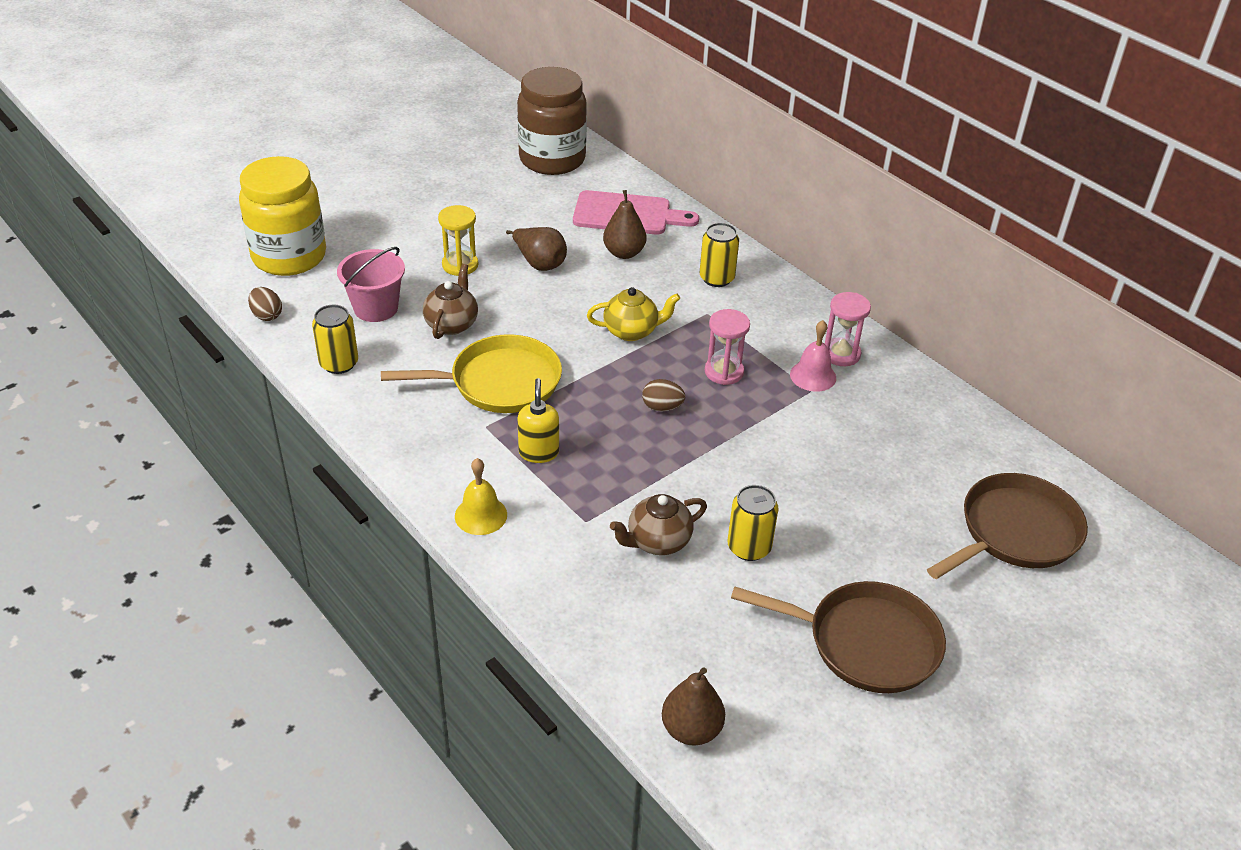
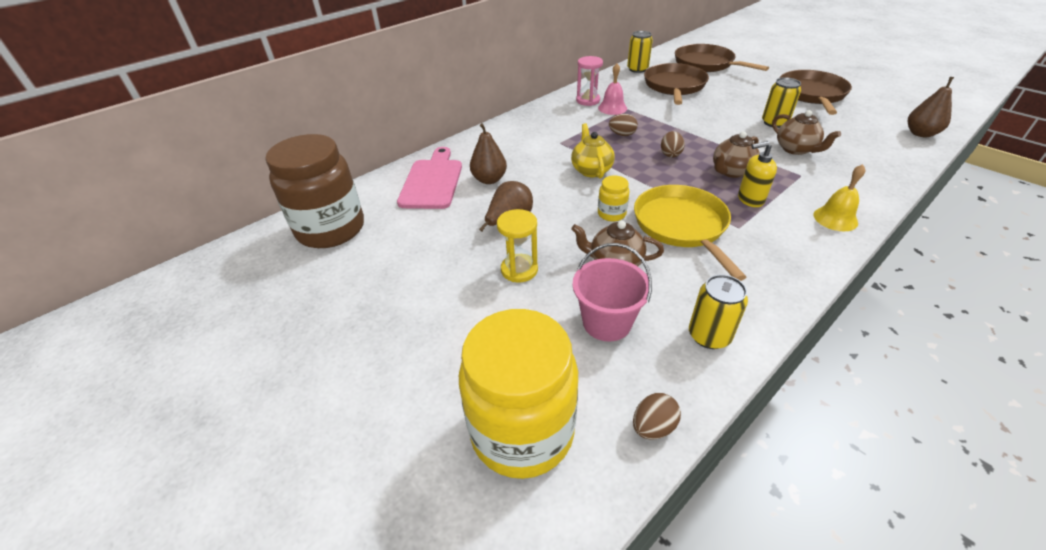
camera: 90 degrees left, 0 degrees up
(535, 334) = (611, 214): none -> yellow jar
(606, 454) = (731, 171): none -> brown teapot
(716, 278) = (517, 140): yellow can -> yellow can (637, 69)
(724, 372) = (622, 134): pink hourglass -> brown egg
(900, 462) = (674, 86): none -> brown pan

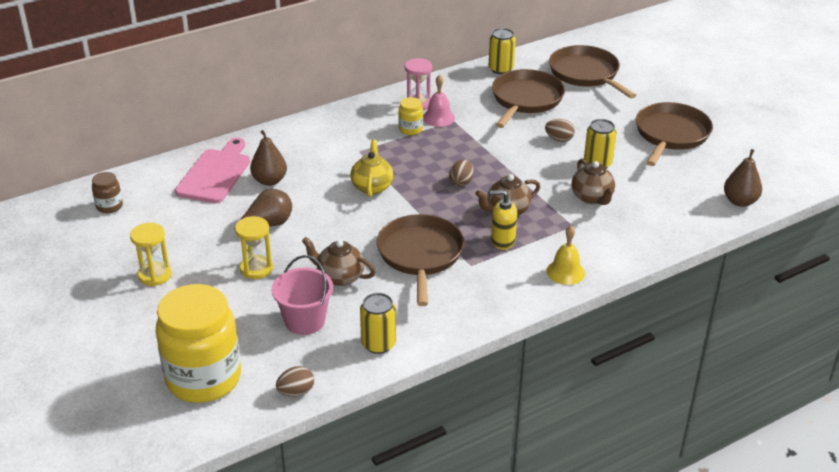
camera: 10 degrees right, 5 degrees down
(331, 229) = (109, 206): brown jar -> brown jar, size x0.42
(406, 298) = (155, 275): none -> yellow hourglass
(611, 214) = (364, 233): yellow jar -> yellow jar (410, 129)
(622, 134) = (427, 152): brown egg -> brown egg (559, 139)
(682, 226) = (420, 255): yellow pan -> brown pan

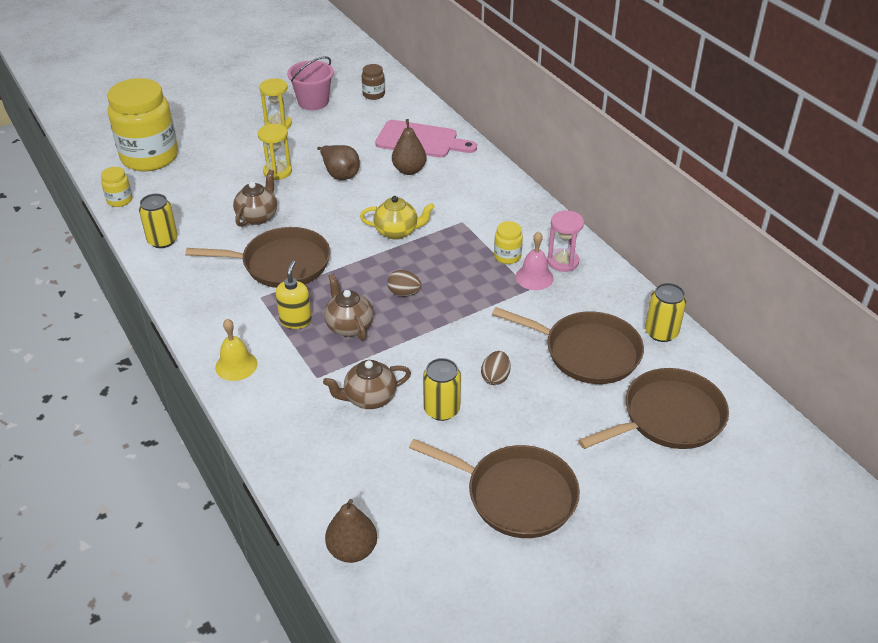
camera: 90 degrees right, 5 degrees up
(296, 392) = (119, 200): brown egg -> yellow jar
(305, 321) = (203, 200): pink bucket -> pink bucket (313, 102)

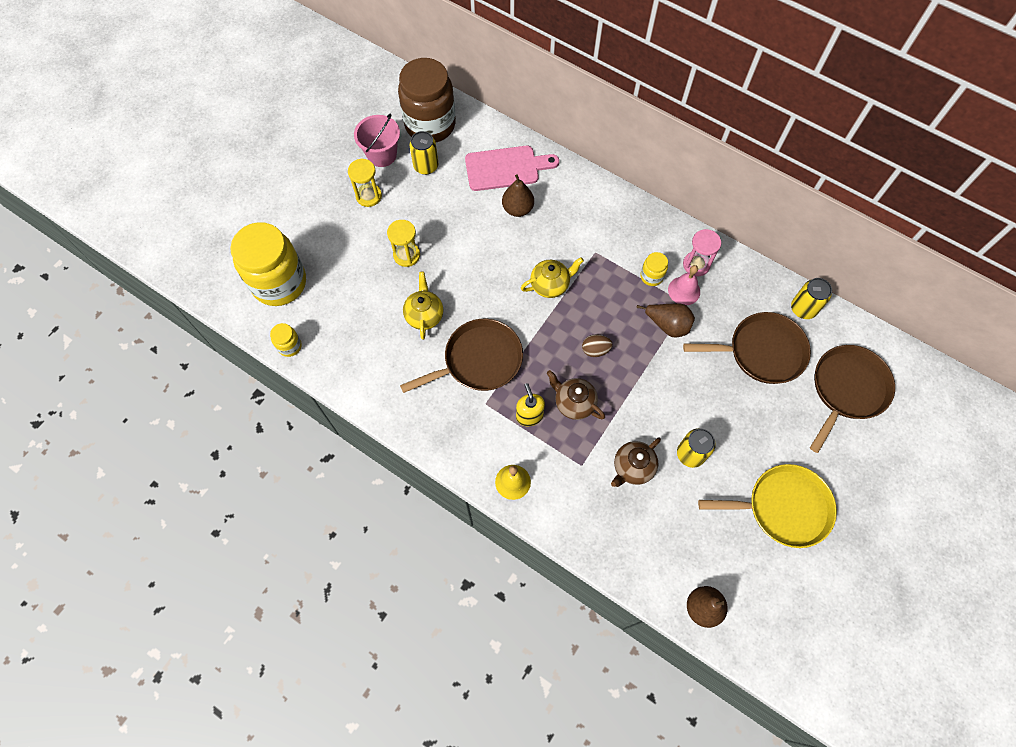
camera: 25 degrees left, 25 degrees up
(162, 240) = (361, 377): yellow can -> yellow can (426, 166)
(257, 216) = (424, 315): brown teapot -> yellow teapot
(340, 174) = (462, 236): brown pear -> brown pear (667, 325)
(373, 94) = (430, 124): brown jar -> brown jar, size x2.37
(495, 377) = (711, 406): brown egg -> none
(516, 495) = (783, 507): brown pan -> yellow pan

